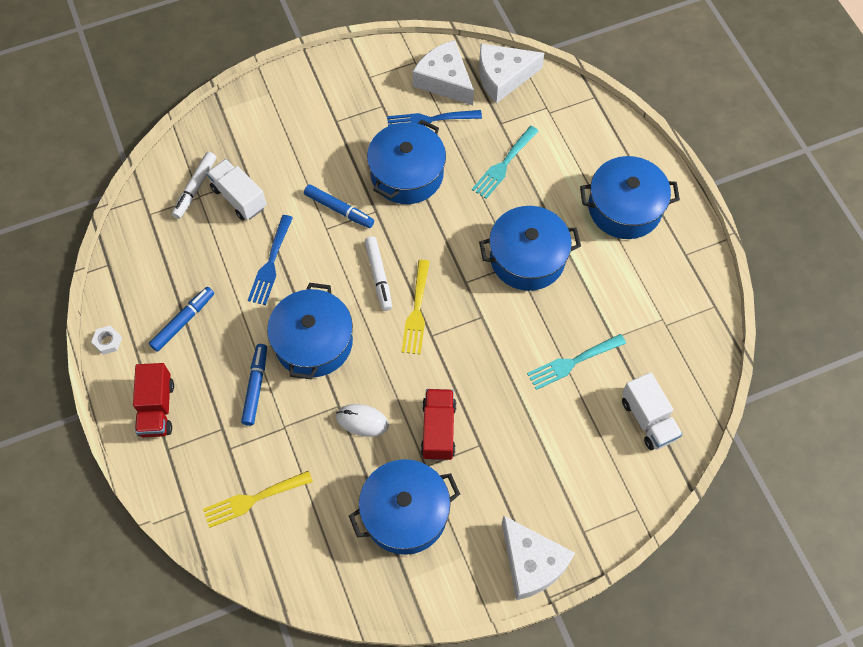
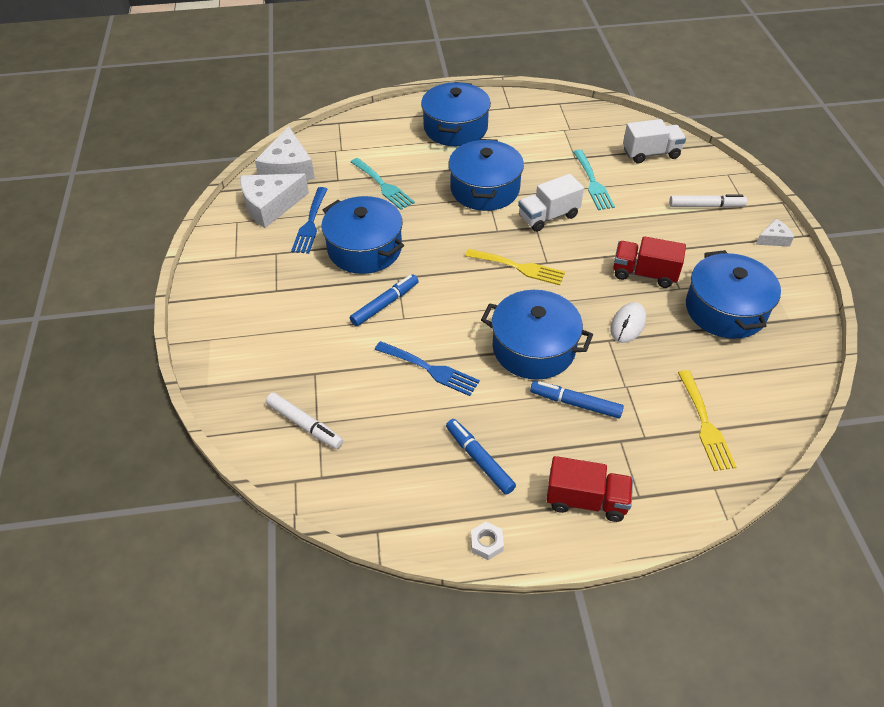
camera: 75 degrees left, 15 degrees down
(239, 197) = (335, 385): white truck -> white truck (548, 216)
(378, 276) = (472, 287): white marker -> white marker (706, 206)
(531, 563) = (773, 239): white cheese -> white cheese, size x0.49

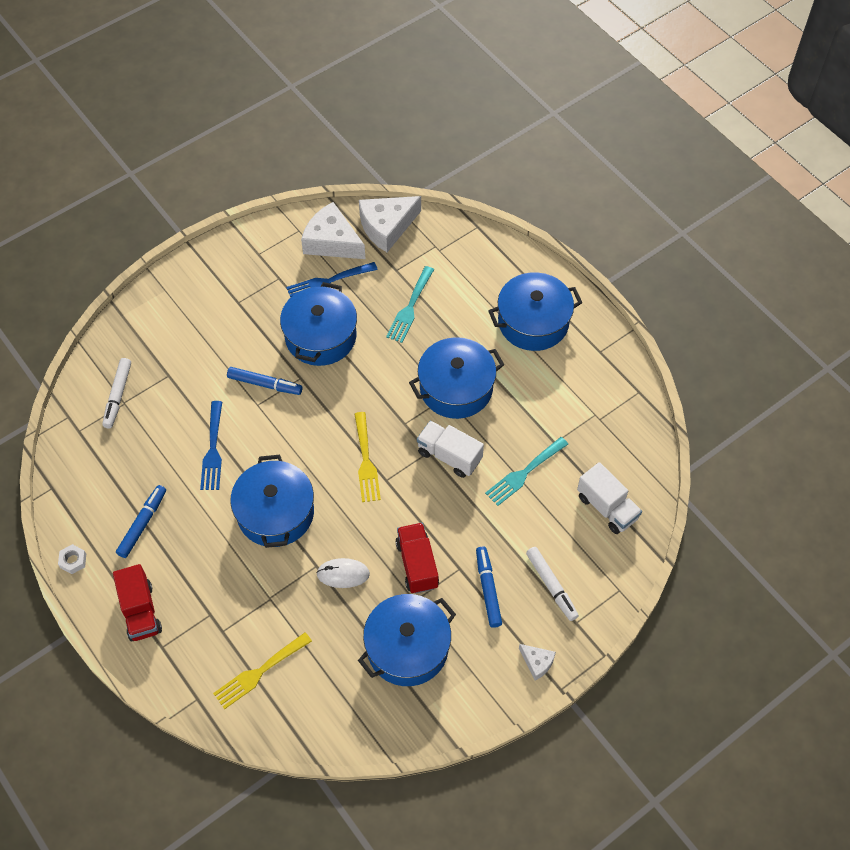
camera: 60 degrees right, 10 degrees up
(575, 403) = (231, 567): blue marker -> blue marker (488, 589)

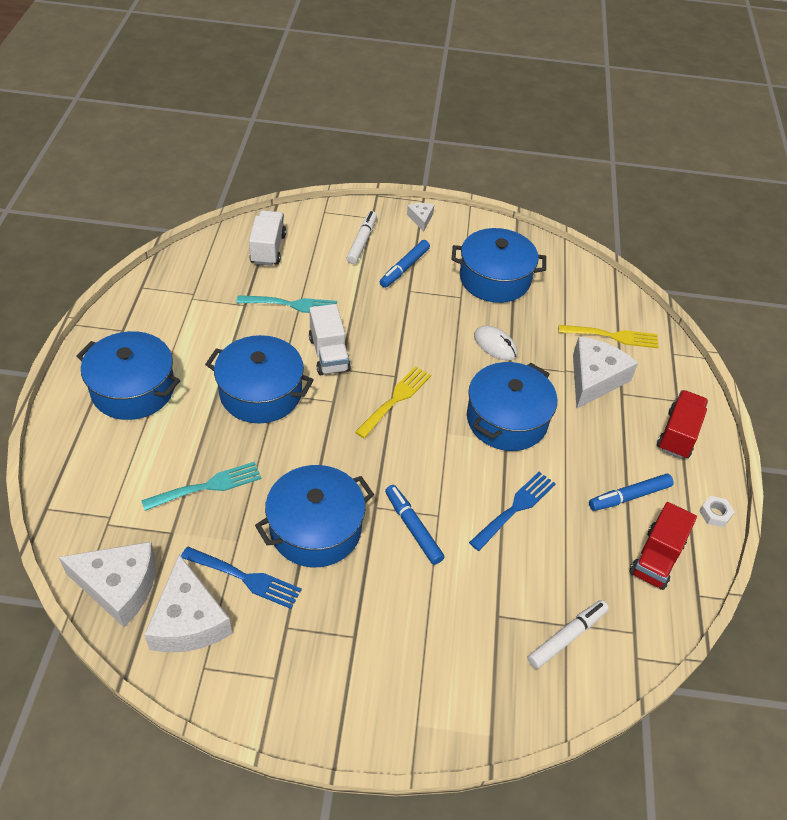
camera: 140 degrees left, 10 degrees down
(241, 610) = (594, 379): none -> white cheese
(417, 564) = (435, 313): red truck -> red truck (656, 558)

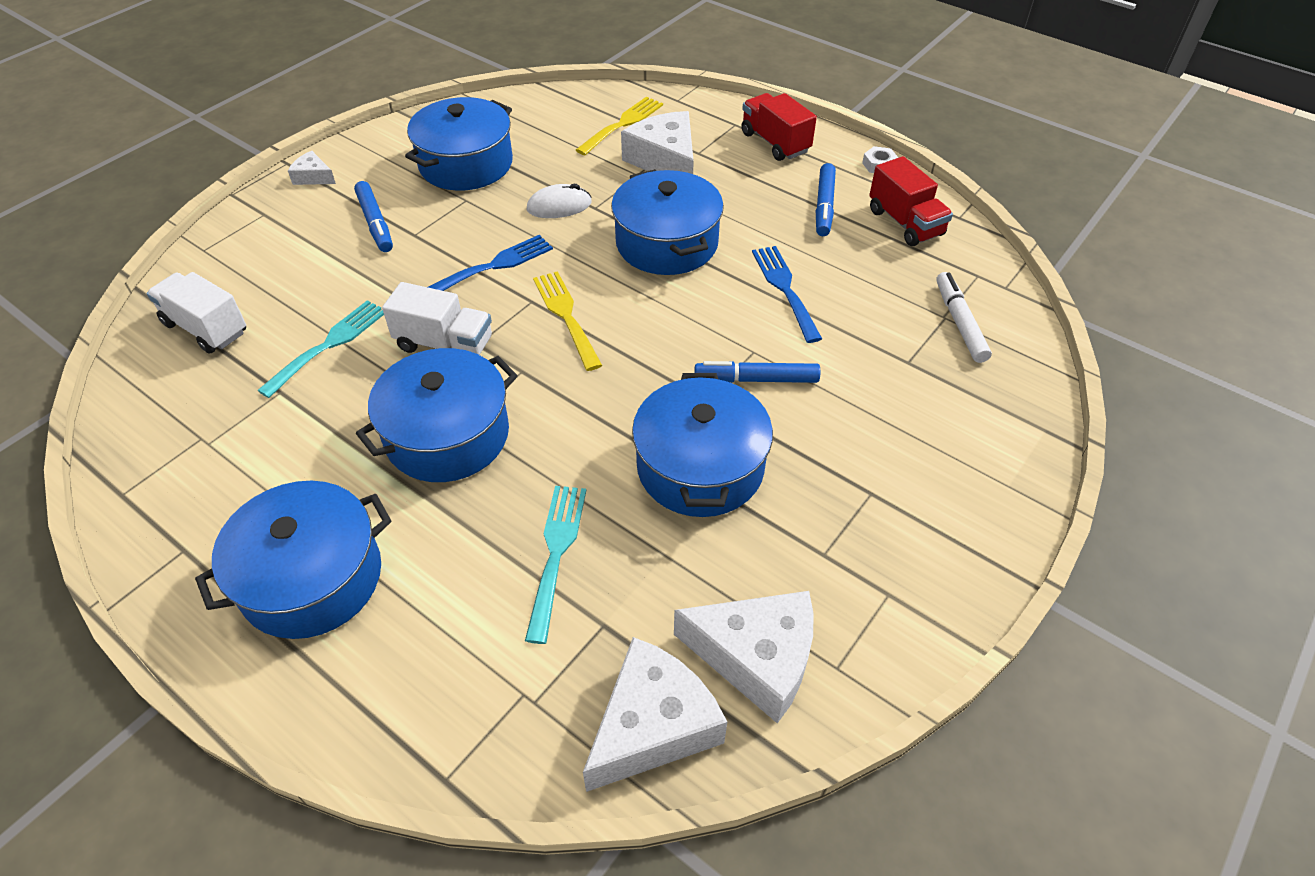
camera: 55 degrees left, 0 degrees up
(245, 578) = (728, 568): blue fork -> blue fork (493, 266)
(362, 241) = (293, 239): white marker -> none

